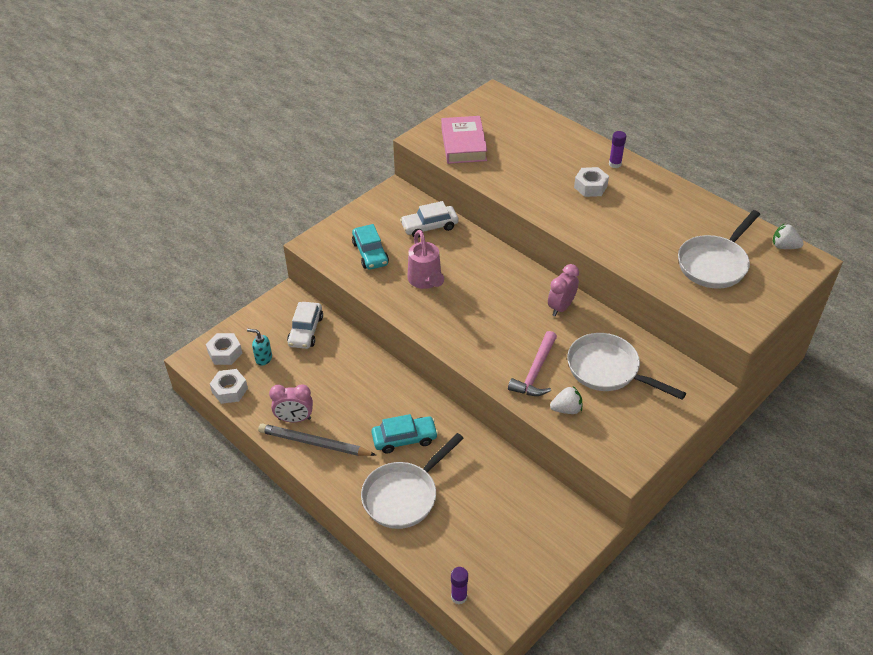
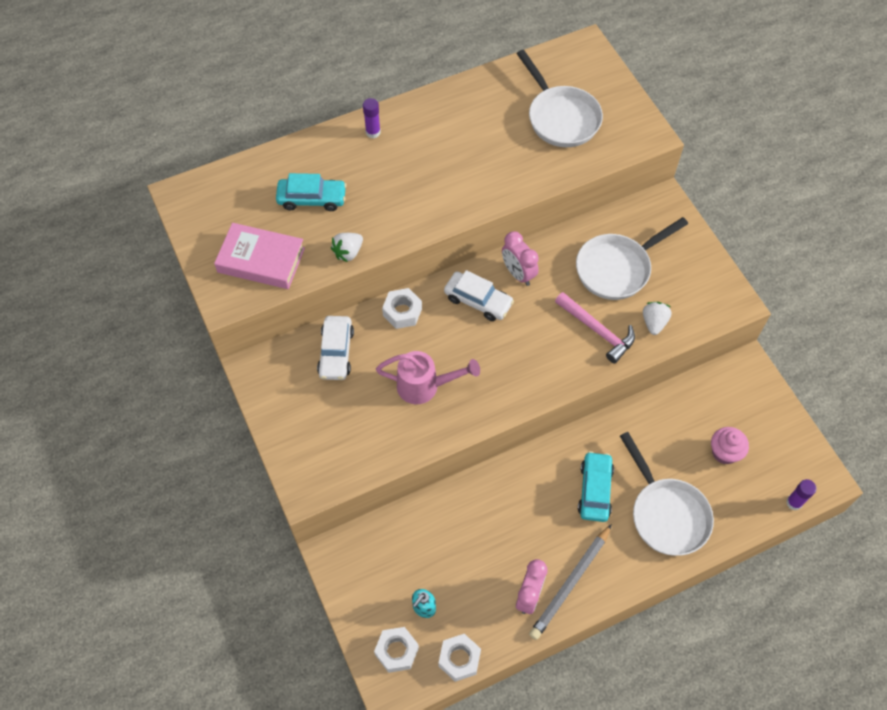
camera: 70 degrees left, 15 degrees up
(305, 331) = (398, 547): white car -> white car (478, 301)
(370, 253) = (352, 430): turquoise car -> turquoise car (312, 199)
(485, 527) = (724, 452): none -> pink cupcake
(590, 187) = (399, 169): white nut -> white nut (402, 312)
(784, 246) = (560, 55): white strawberry -> white strawberry (348, 252)

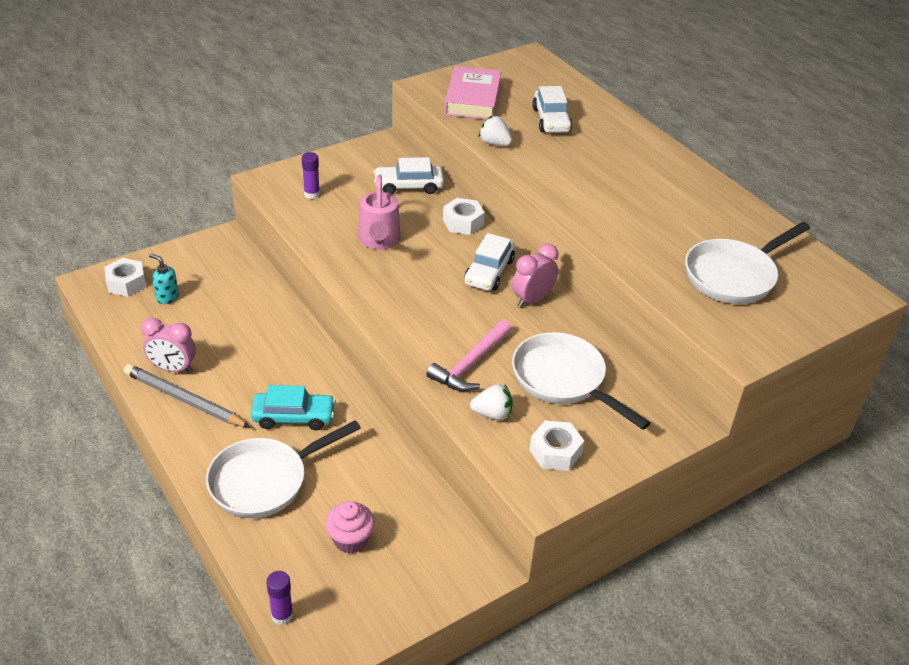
camera: 80 degrees right, 20 degrees down
(312, 199) = (551, 120): turquoise car -> white car
(373, 132) = (648, 149): purple glue stick -> purple glue stick (312, 194)
(459, 659) = (113, 323): white nut -> white nut (555, 452)

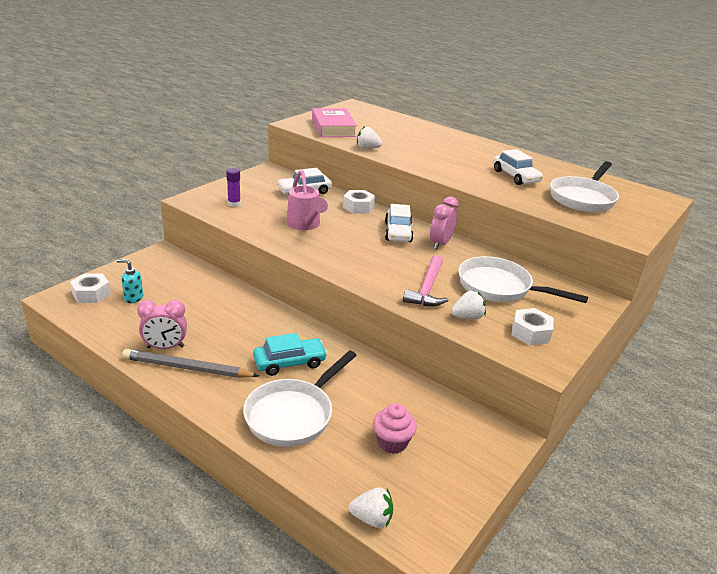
camera: 20 degrees left, 10 degrees down
(282, 615) = (372, 518): purple glue stick -> white strawberry
(551, 120) = (395, 134): white car -> white car (515, 176)

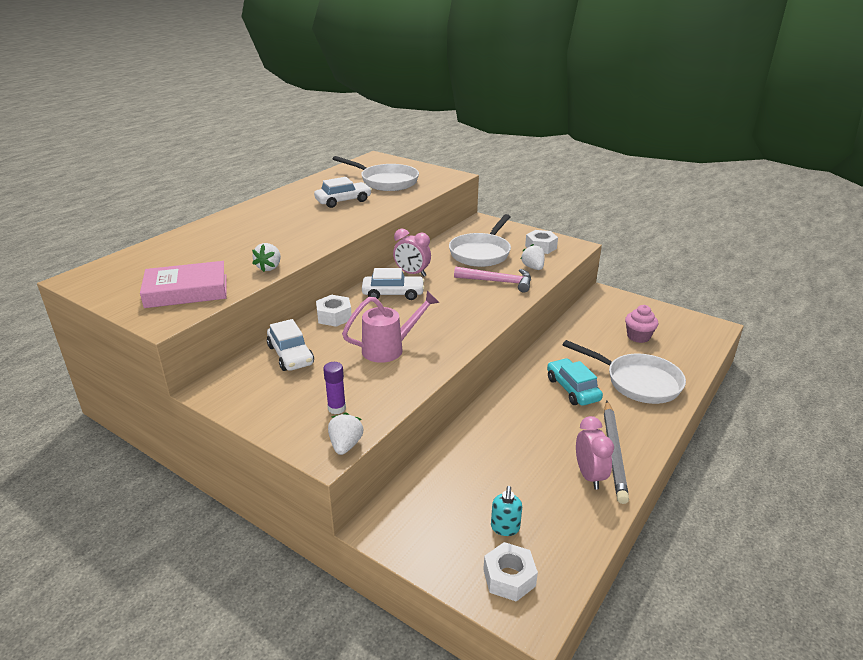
camera: 90 degrees left, 0 degrees up
(372, 518) = (711, 344): white strawberry -> white strawberry (345, 445)

